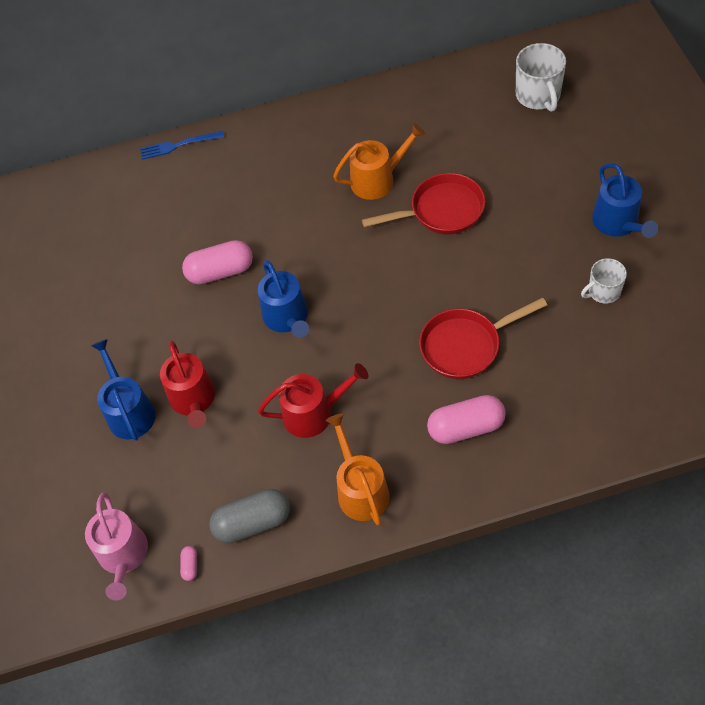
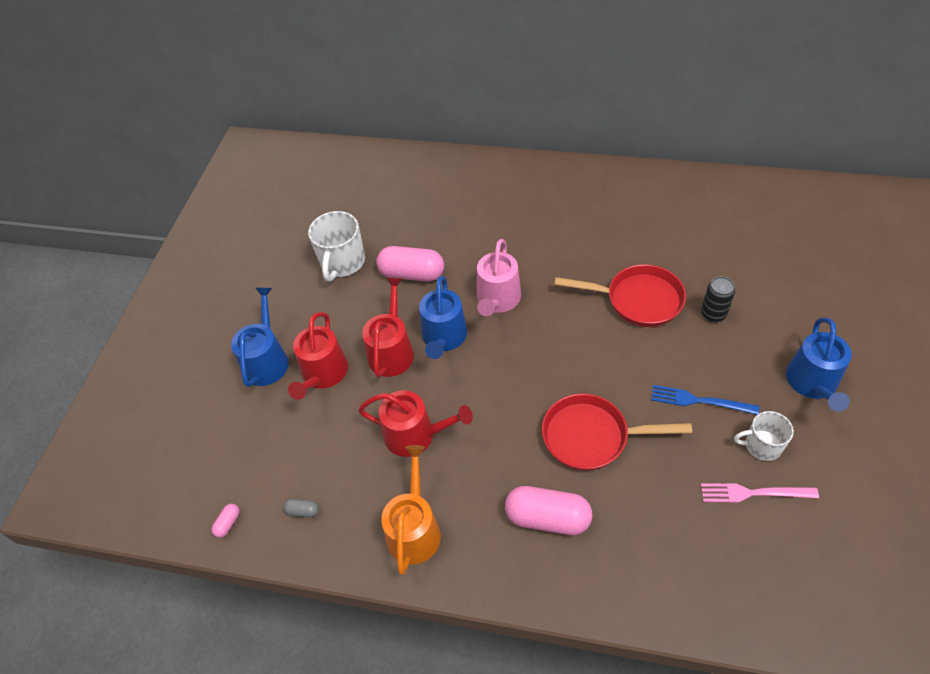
camera: 25 degrees right, 5 degrees down
(123, 556) = (182, 485): pink watering can -> pink watering can (497, 300)
(178, 145) = (441, 157): blue fork -> blue fork (699, 401)
(246, 350) = (392, 351): none -> red watering can
(253, 523) = (303, 511): grey capsule -> grey capsule, size x0.43
(377, 180) = (594, 249): orange watering can -> none
(511, 197) = (713, 314): none -> black can
(538, 95) = (790, 231): white mug -> white mug (342, 262)
(615, 332) = (753, 493): none -> pink fork

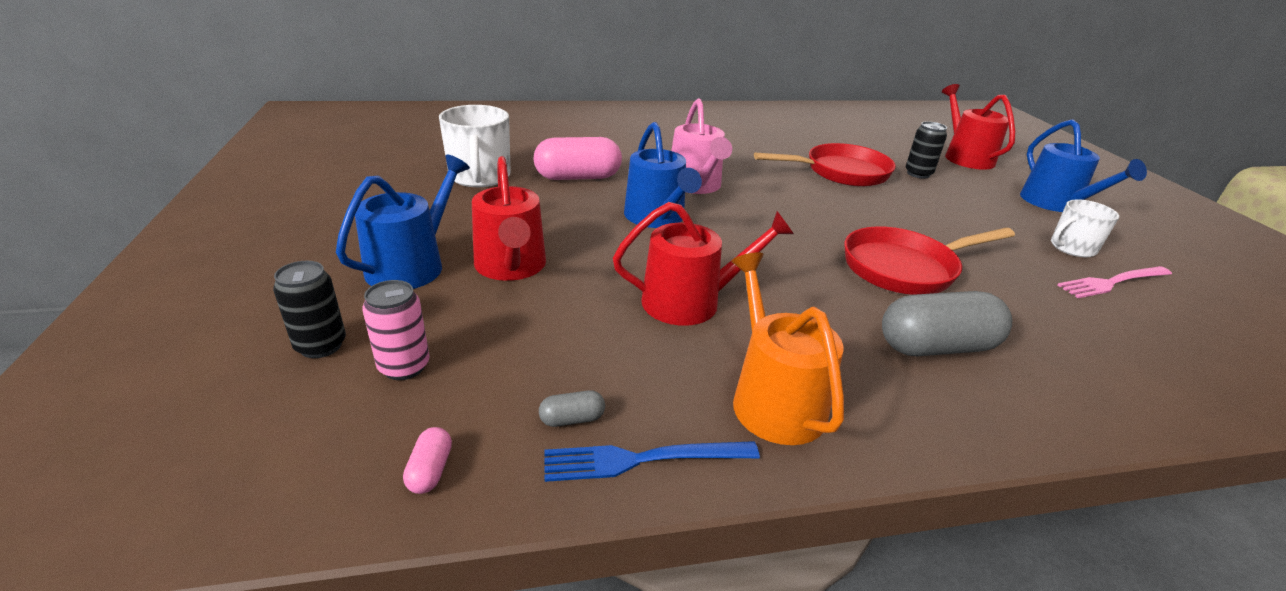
camera: 30 degrees left, 20 degrees down
(203, 422) = (321, 346): none -> black can
(237, 449) = (404, 367): none -> pink can
(267, 360) = (411, 265): blue watering can -> blue watering can turned 45 degrees clockwise
(392, 351) = (597, 235): red watering can -> red watering can (965, 157)
(547, 518) = (936, 347): pink capsule -> grey capsule
(699, 401) = (977, 227): blue fork -> blue fork (643, 459)

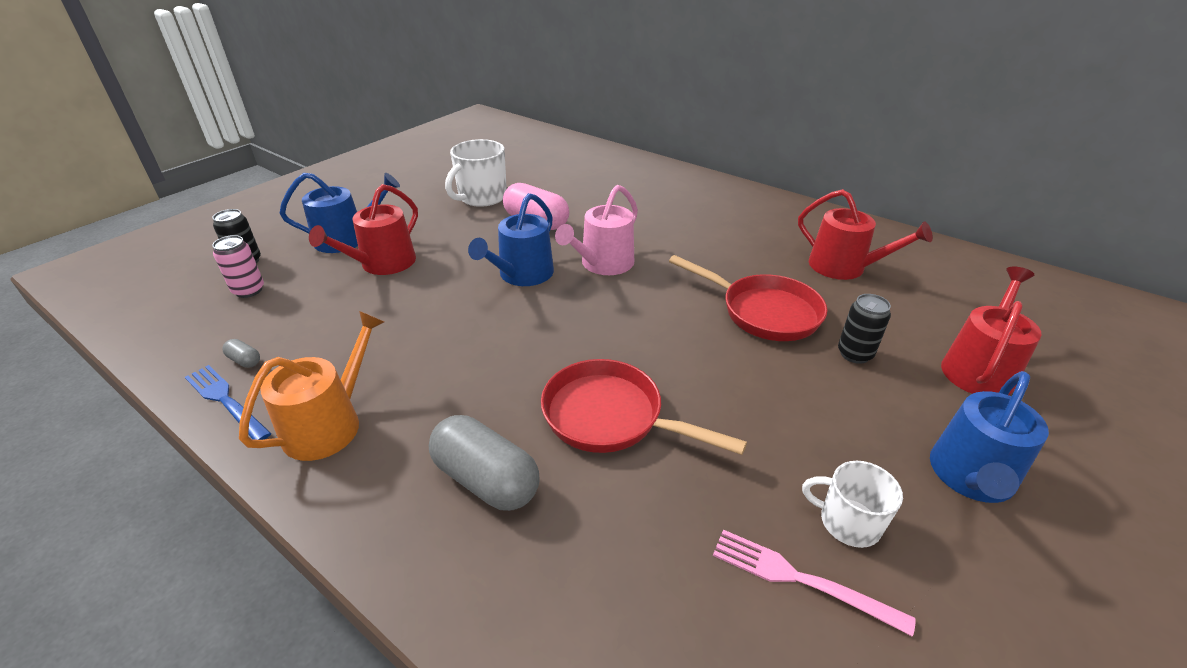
camera: 50 degrees right, 5 degrees up
(430, 470) = (172, 342): pink capsule -> none
(690, 301) = (417, 340): red watering can -> red watering can (844, 267)

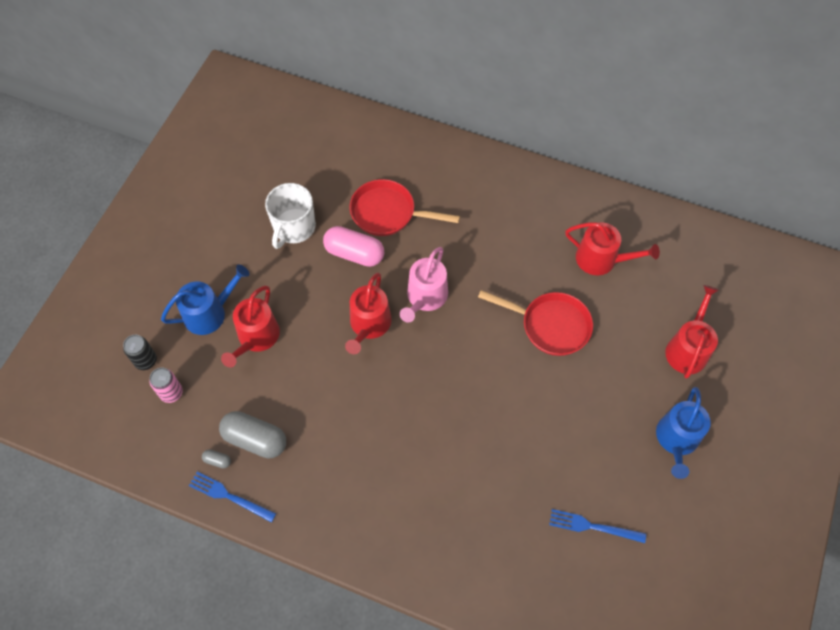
camera: 15 degrees left, 25 degrees up
(329, 424) = (306, 496): orange watering can -> none
(486, 479) = (417, 510): grey capsule -> grey capsule (255, 439)
(522, 275) = (369, 325): blue watering can -> red watering can
(611, 417) = (473, 447): red pan -> red pan (388, 213)
(800, 579) = (593, 526): pink fork -> blue fork
(848, 522) = (614, 486): white mug -> none
(854, 354) = (612, 354): black can -> none

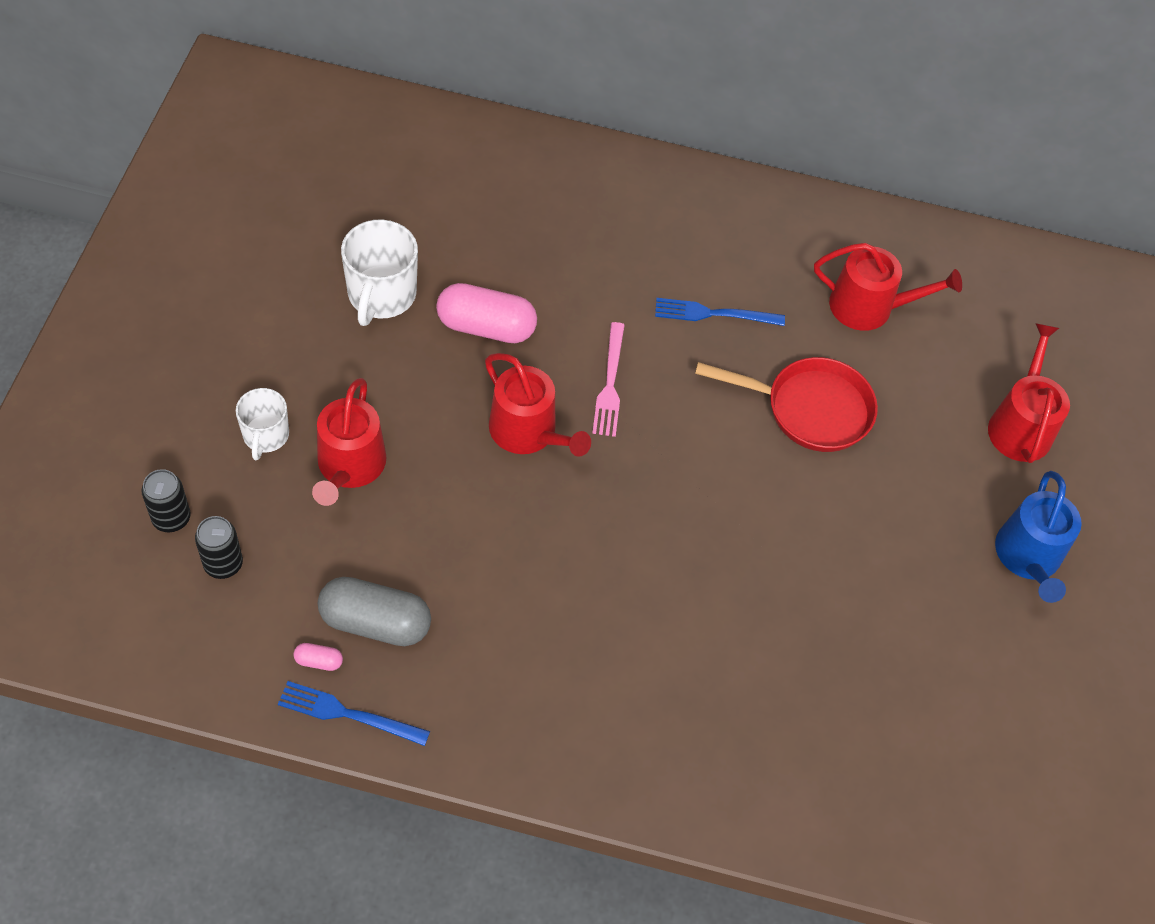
camera: 15 degrees left, 5 degrees down
(171, 393) = (223, 564): pink can -> black can
(209, 313) = (265, 435): blue watering can -> white mug
(217, 461) = (319, 661): grey capsule -> pink capsule
(369, 325) = (528, 432): red watering can -> red watering can turned 45 degrees counterclockwise
(388, 213) = (529, 263): red pan -> none
(425, 297) = (610, 384): pink watering can -> pink fork
(593, 526) = (927, 697): blue fork -> blue fork (714, 314)

